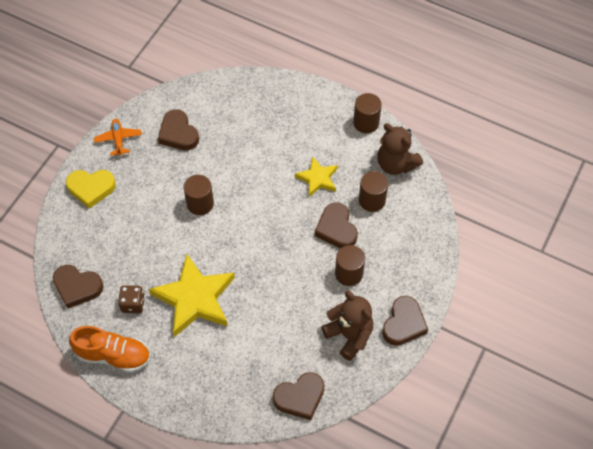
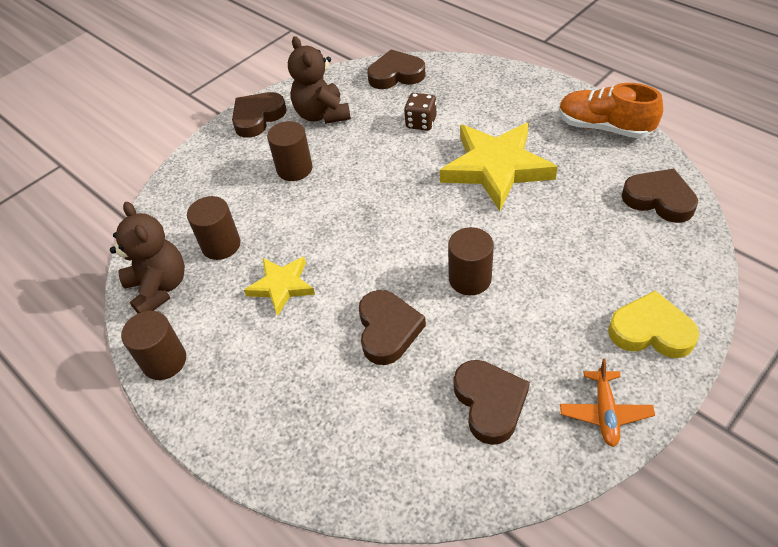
camera: 160 degrees left, 10 degrees down
(133, 304) = (579, 172): brown dice -> brown dice (421, 123)
(336, 228) = (286, 218): brown heart -> brown heart (388, 330)

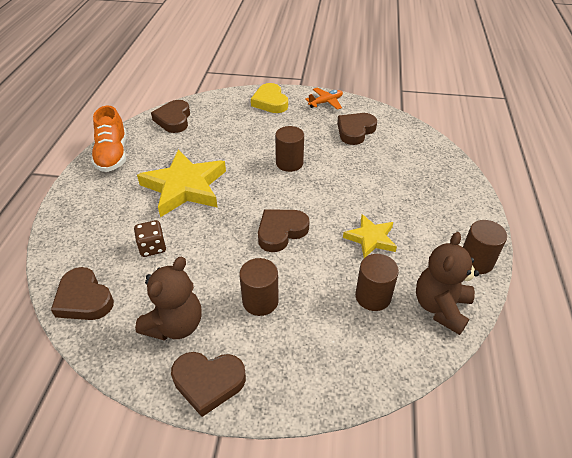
camera: 130 degrees left, 5 degrees down
(388, 330) = (352, 178): brown heart -> brown heart (281, 232)

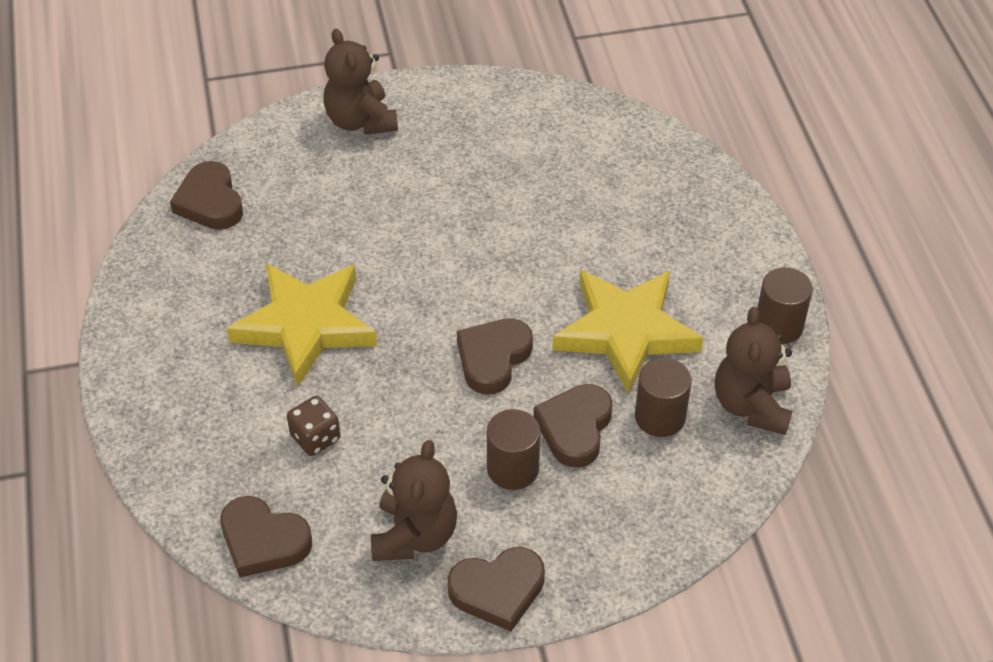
camera: 20 degrees left, 5 degrees up
(113, 155) = (147, 300): orange shoe -> none
(270, 102) = (361, 121): yellow heart -> brown teddy bear
(289, 163) = (451, 236): brown cylinder -> none
(326, 102) = (457, 98): orange plane -> none
(355, 131) = (530, 146): brown heart -> brown heart (575, 428)
(371, 238) = (626, 332): yellow star -> yellow star, size x1.82

